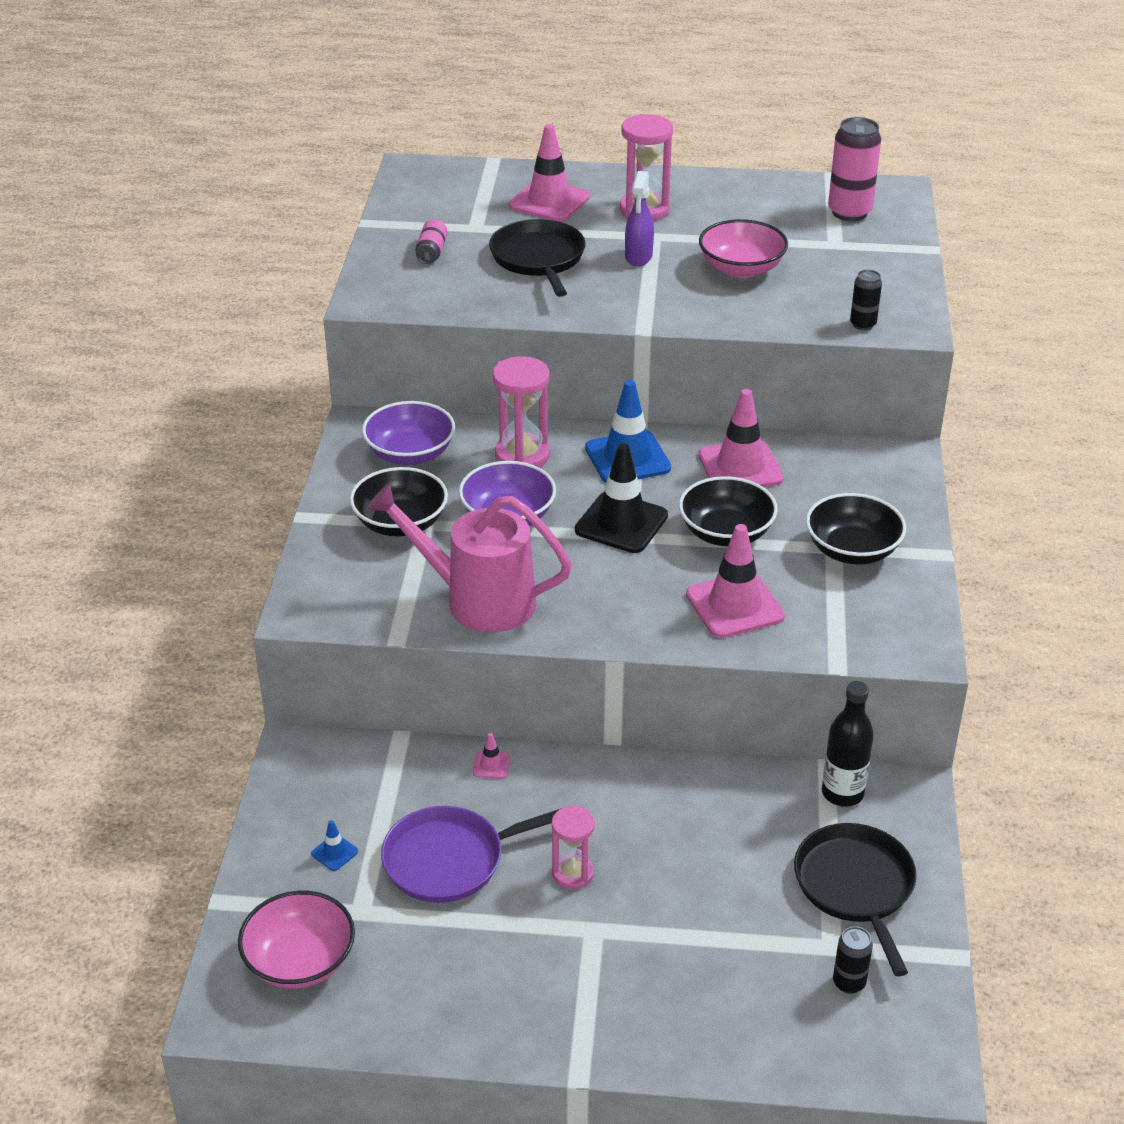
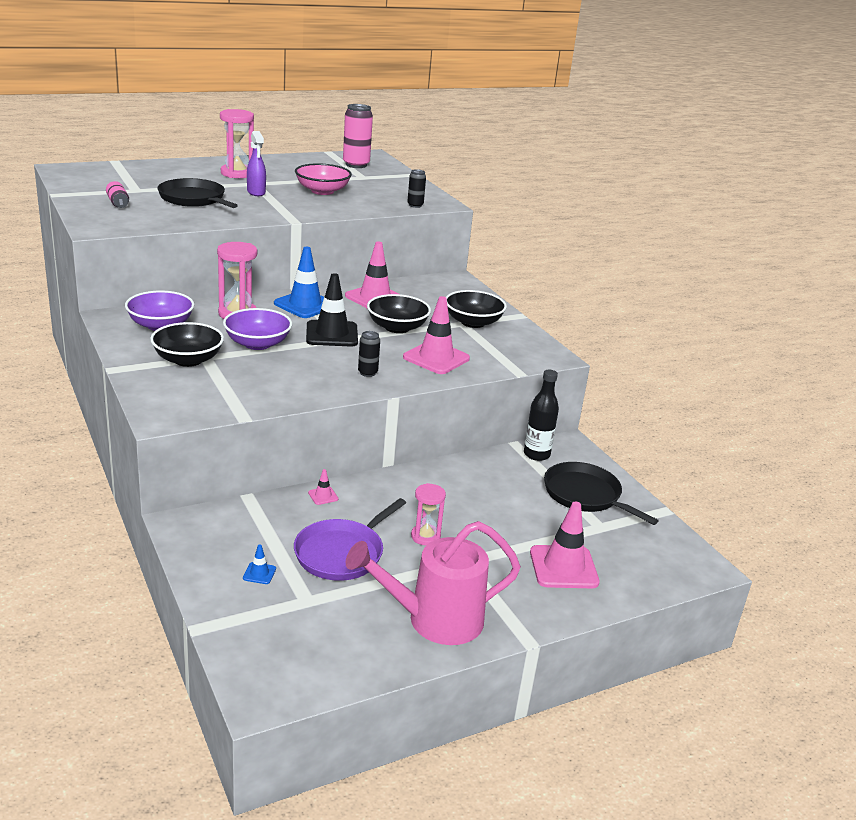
camera: 35 degrees left, 10 degrees down
(300, 961) = (290, 643): pink bowl -> none
(477, 600) = (278, 387): pink watering can -> pink watering can (433, 620)
(549, 201) = (173, 175): pink traffic cone -> pink traffic cone (563, 567)
(849, 983) = (626, 541): black can -> black can (367, 373)

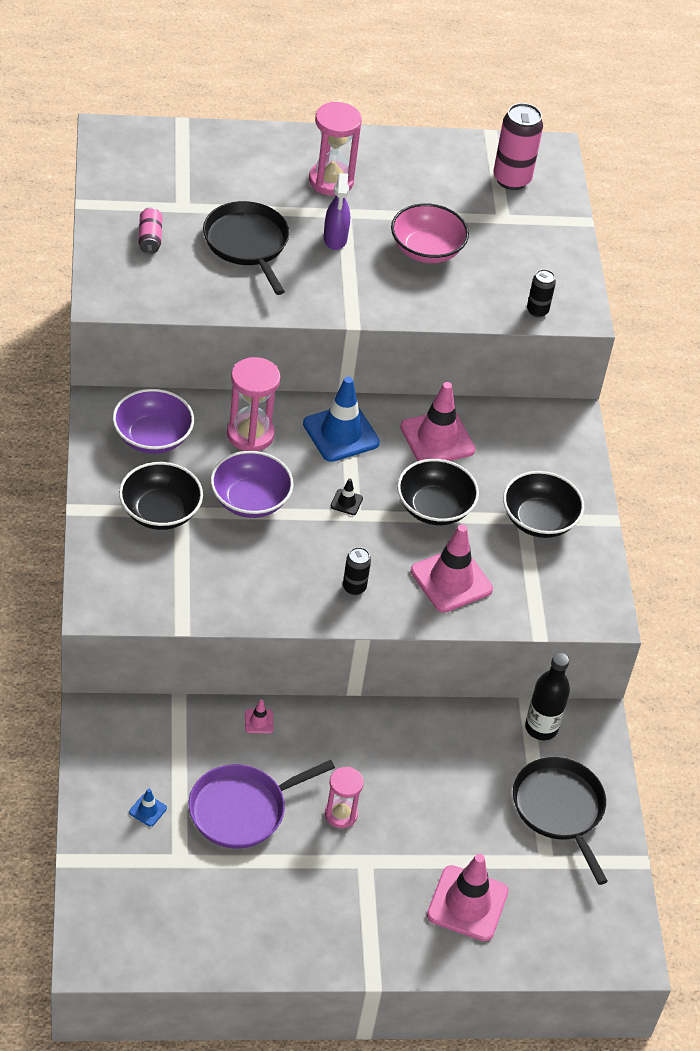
camera: 20 degrees right, 20 degrees up
(332, 334) = (346, 502): black traffic cone -> black traffic cone, size x0.43
(433, 620) = (292, 925): pink watering can -> none

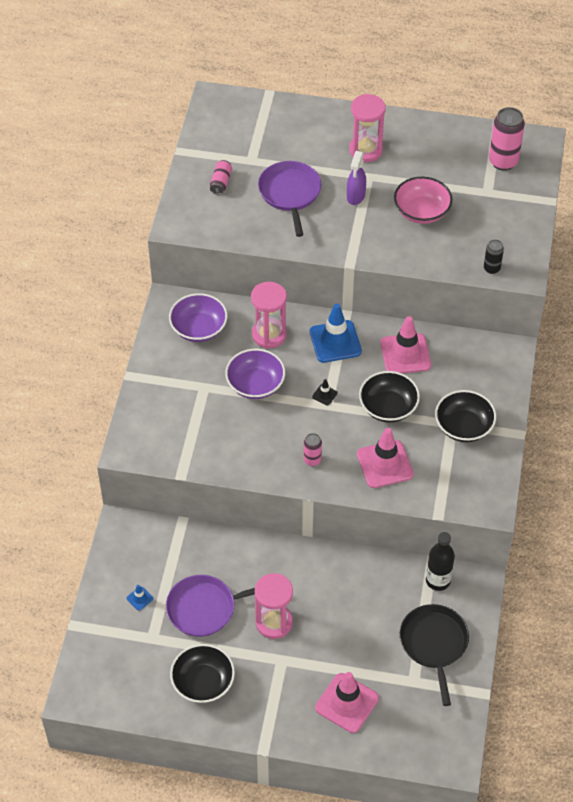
camera: 20 degrees right, 5 degrees up
(160, 512) = (189, 385): black bowl -> black bowl (203, 682)
(247, 244) = (290, 194): black pan -> purple pan
(259, 721) = (234, 545): pink traffic cone -> none
(341, 814) = (274, 622): pink hourglass -> pink hourglass, size x1.55
(354, 587) = (312, 460): black can -> pink can

